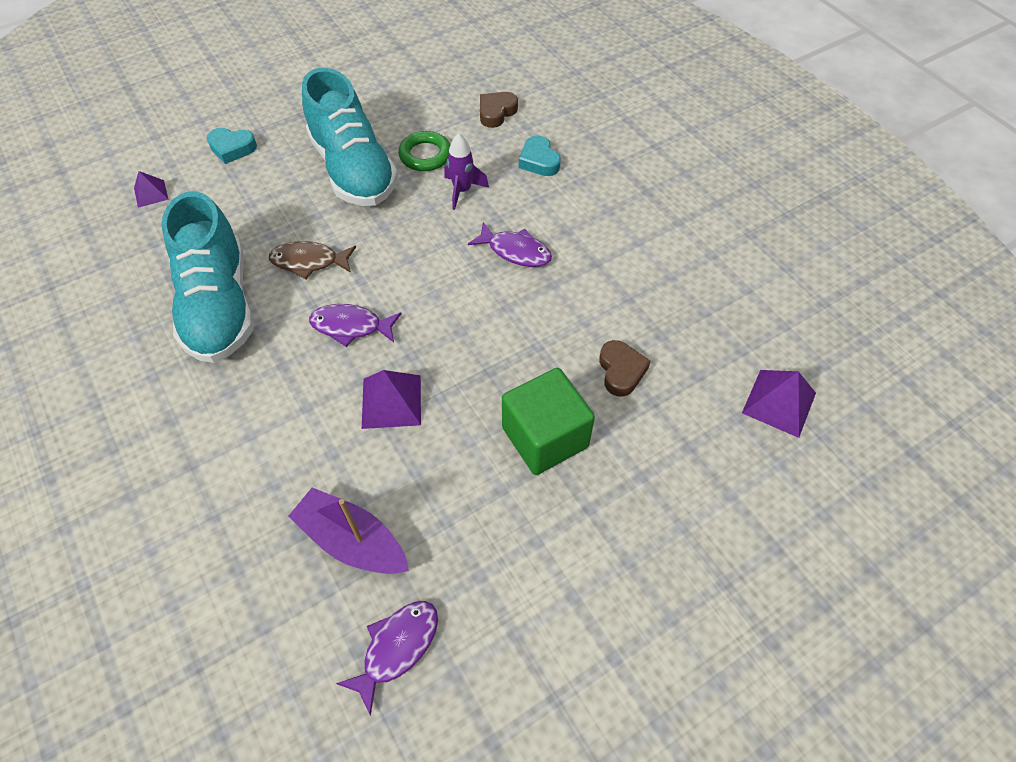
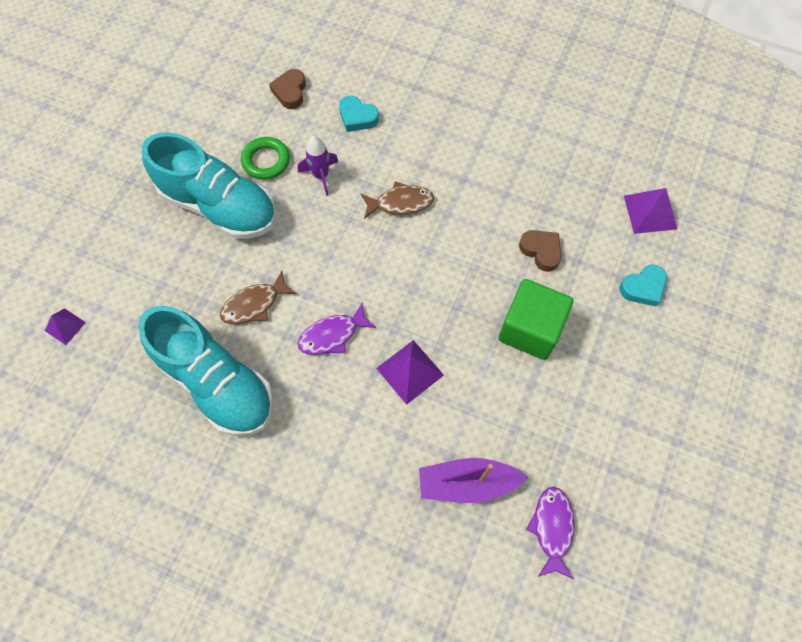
camera: 35 degrees left, 10 degrees up
(232, 148) = (98, 245): turquoise heart -> turquoise heart (643, 288)
(515, 251) = (400, 203): purple fish -> brown fish

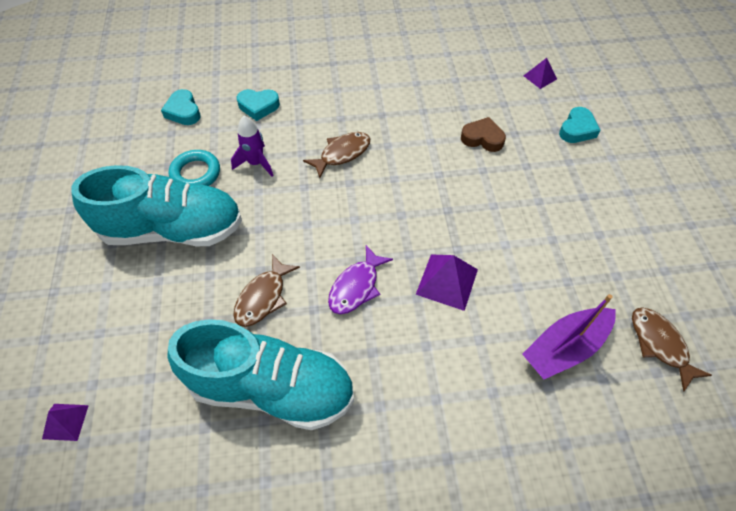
camera: 30 degrees left, 10 degrees down
(266, 161) = (195, 173): green ring -> turquoise ring
(290, 92) = (183, 111): brown heart -> turquoise heart
(530, 329) = (519, 199): green cube -> none
(552, 528) = (660, 344): purple fish -> brown fish
(650, 212) = (540, 77): purple pyramid -> purple pyramid, size x0.62

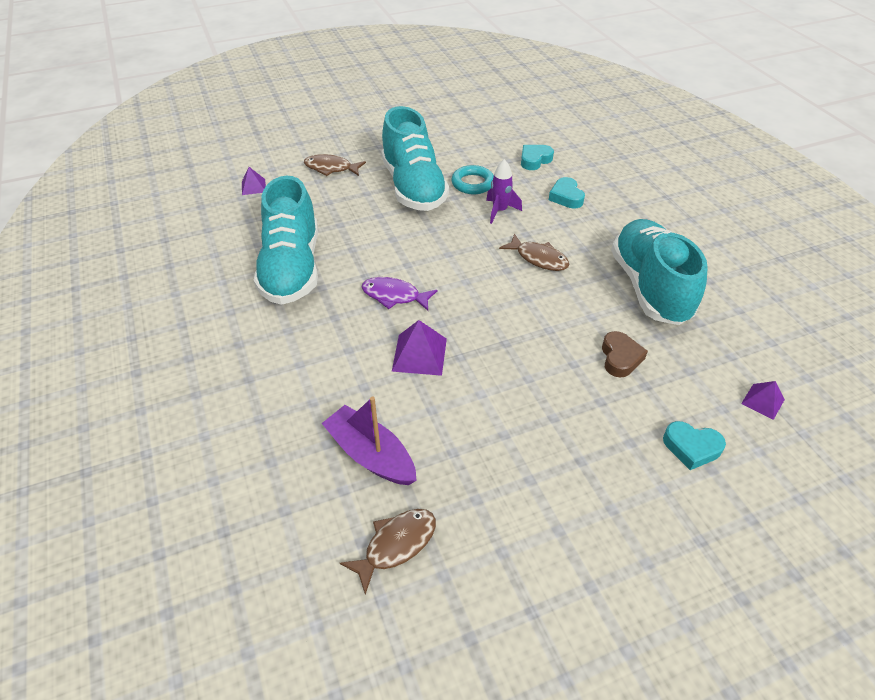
camera: 75 degrees right, 10 degrees down
(263, 297) = (368, 246): brown fish -> brown fish (331, 168)
(406, 93) = (649, 287): none -> turquoise shoe

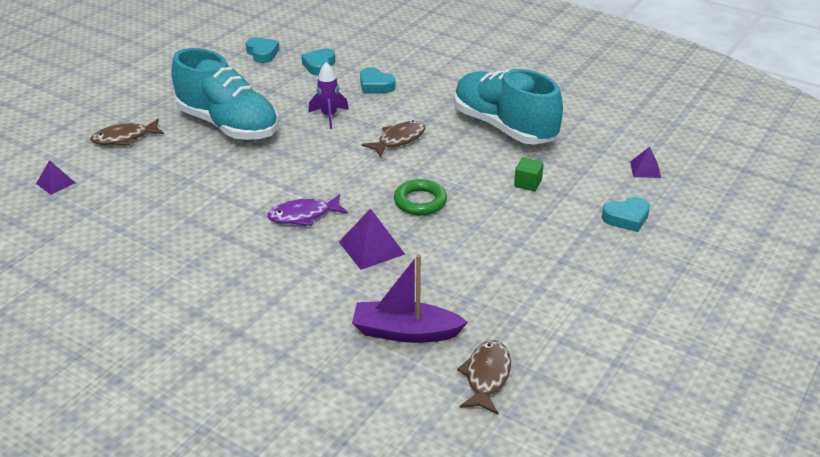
camera: 35 degrees left, 10 degrees down
(292, 269) = (180, 234): turquoise shoe -> none
(472, 183) = (282, 103): turquoise ring -> none
(498, 132) = (262, 53): none -> turquoise heart
(502, 329) = (420, 201): none -> green ring
(538, 258) = (399, 140): brown fish -> brown fish turned 45 degrees counterclockwise
(620, 358) = (528, 183): brown heart -> green cube

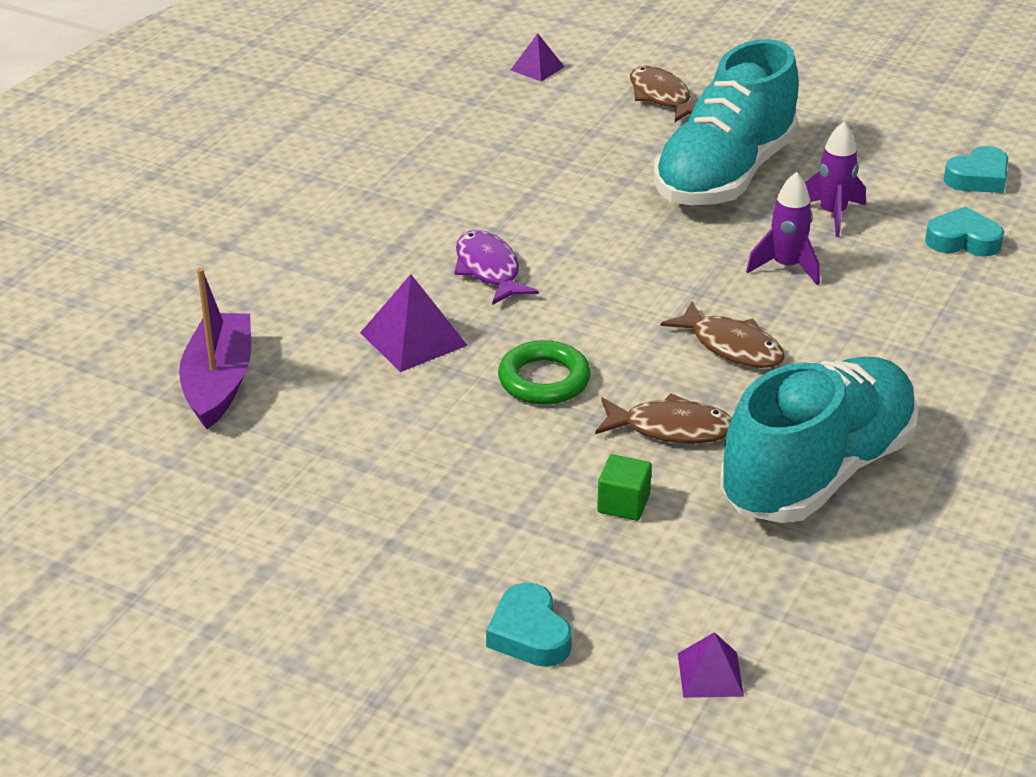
camera: 85 degrees right, 0 degrees up
(282, 97) = (832, 214): none -> purple rocket
(375, 85) = (916, 308): turquoise heart -> none
(486, 376) = (119, 461): brown fish -> brown fish (671, 428)

